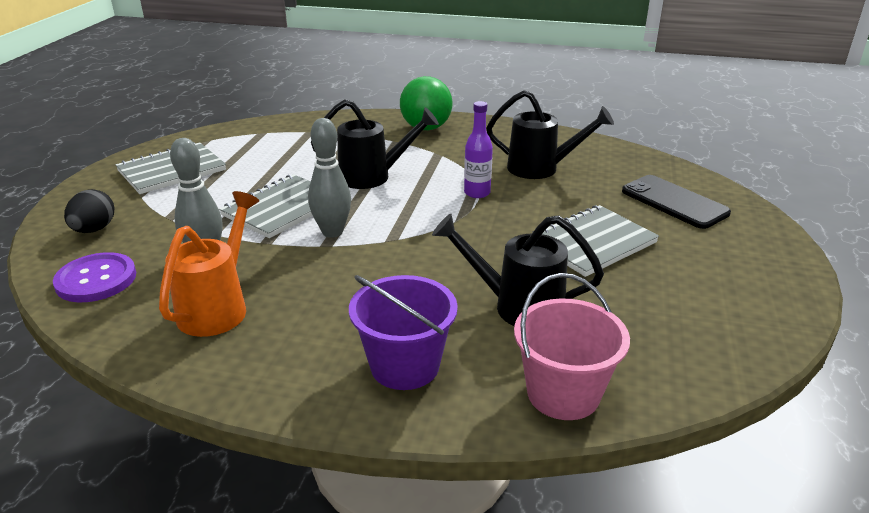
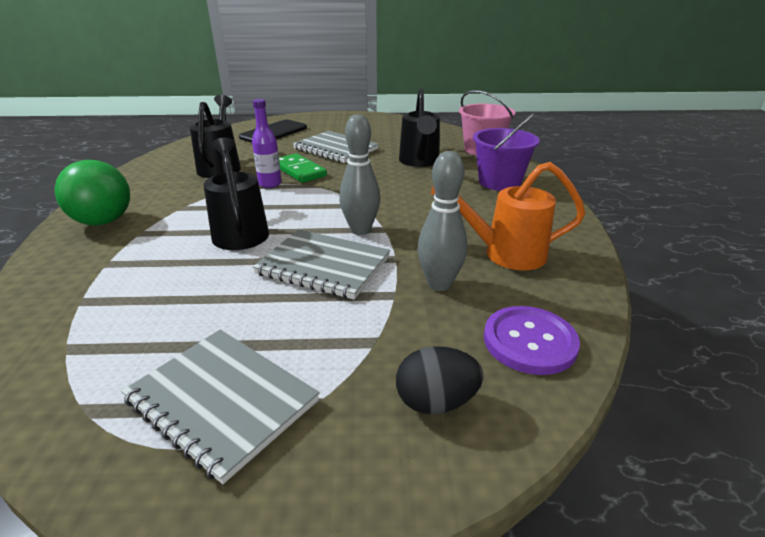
camera: 105 degrees left, 0 degrees up
(512, 211) = (299, 171): none -> green domino

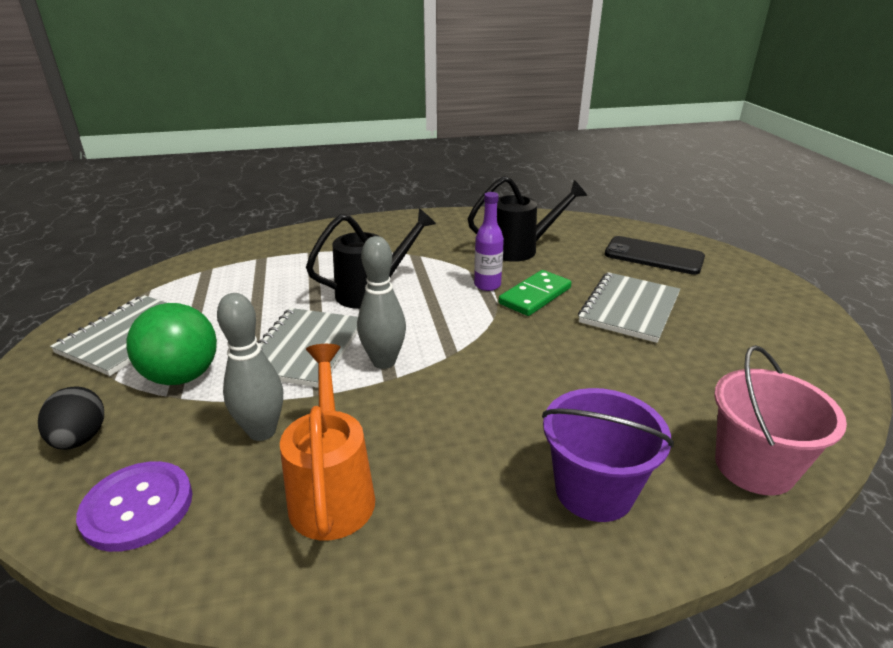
camera: 80 degrees right, 0 degrees up
(103, 221) = (380, 231): green ball -> green ball (182, 376)
(419, 162) = (631, 390): black watering can -> none

